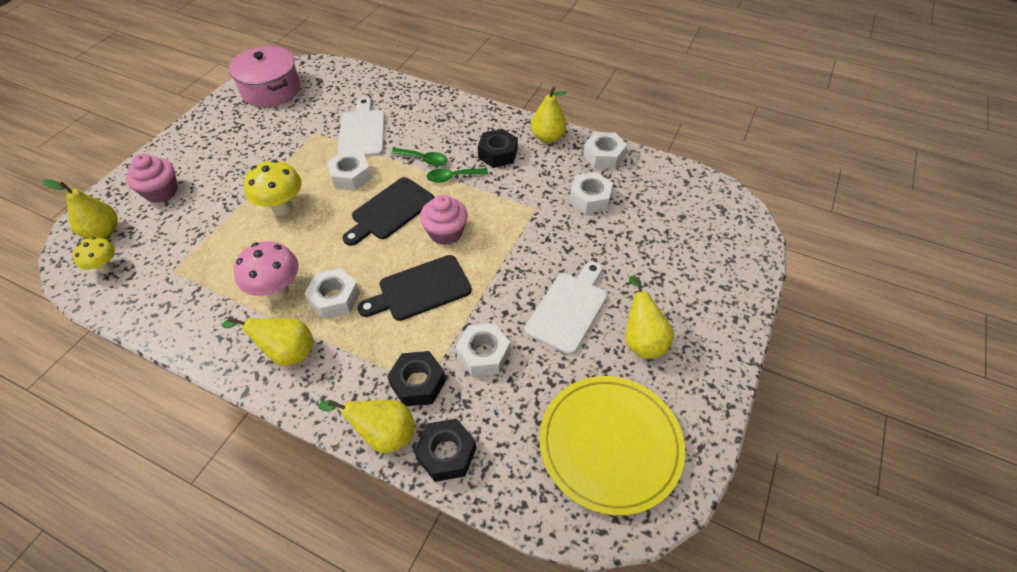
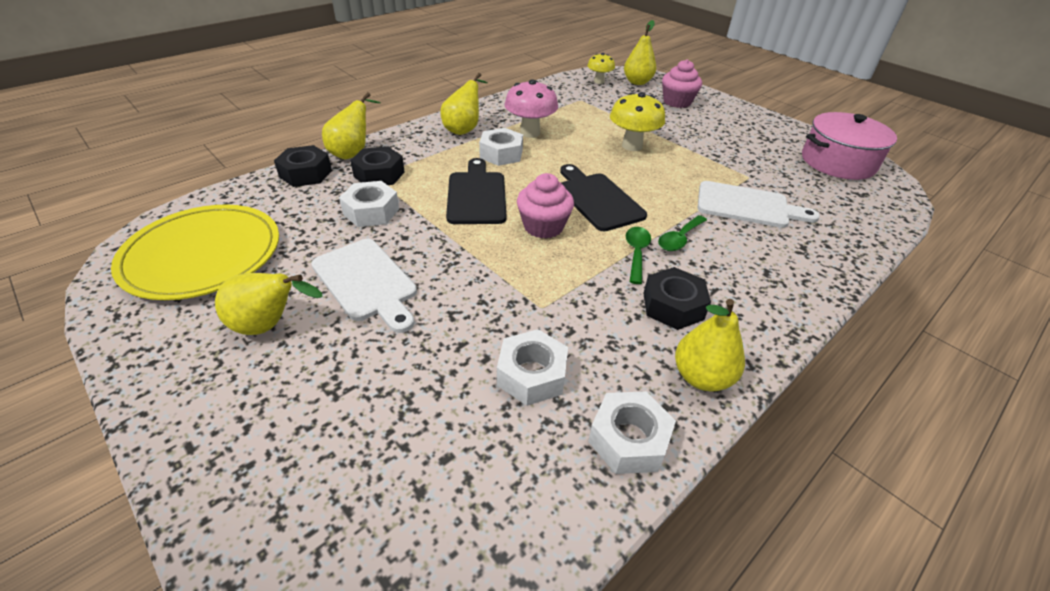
camera: 110 degrees right, 10 degrees down
(351, 176) = (665, 186): white nut -> none

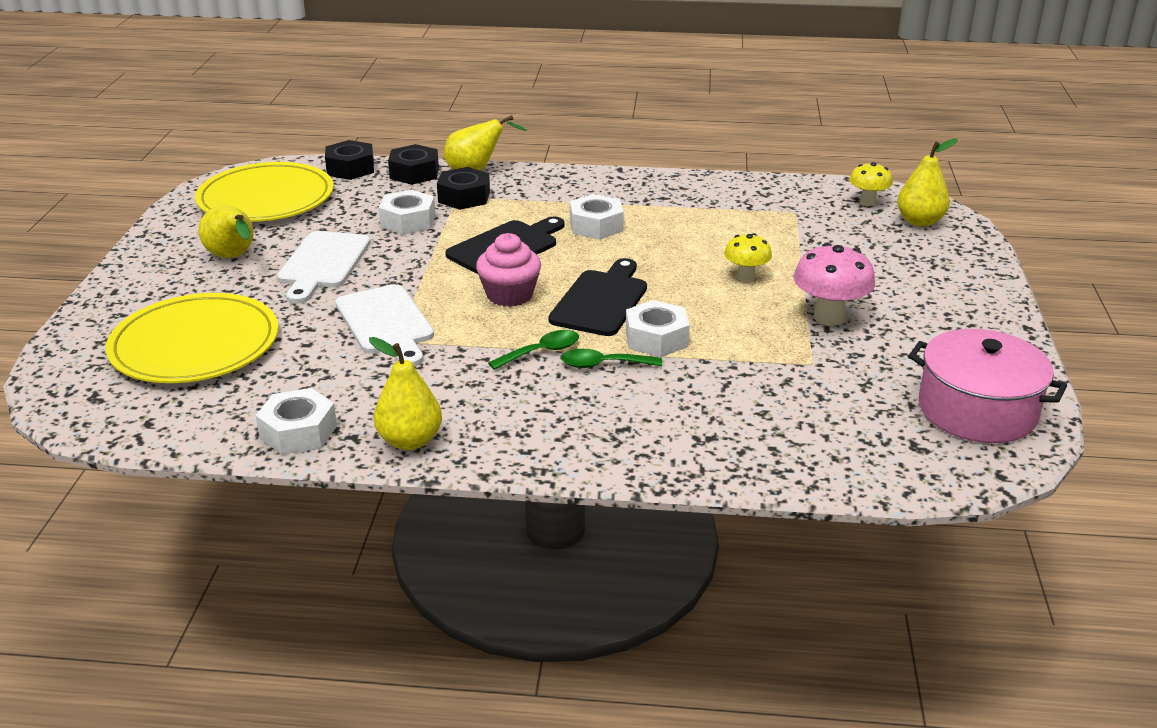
camera: 50 degrees right, 10 degrees down
(391, 435) = (195, 345): none -> yellow plate
(464, 129) = (607, 191): yellow pear -> none
(530, 133) = (664, 220): pink mushroom -> pink mushroom (829, 317)
(531, 375) = (314, 368): white nut -> white nut (656, 338)
(632, 146) = (746, 277): yellow mushroom -> yellow mushroom, size x0.63
(673, 306) = (487, 397): black nut -> black nut (350, 168)
(677, 102) = (919, 262): pink cupcake -> none
(747, 206) = (740, 381): white cutting board -> white cutting board (386, 323)

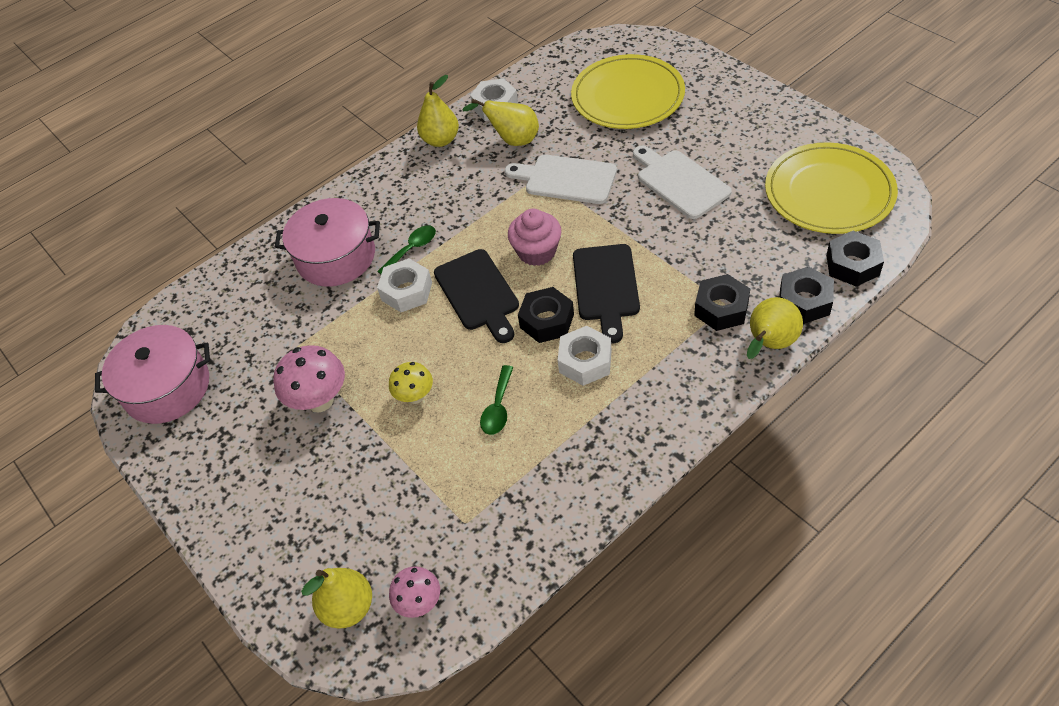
camera: 140 degrees right, 20 degrees up
(233, 257) = (734, 144): yellow pear -> yellow pear (513, 140)
(408, 221) = (707, 254): white nut -> none
(542, 352) = (456, 230): green spoon -> green spoon (498, 408)
(581, 256) = (546, 321): none -> black nut
(682, 407) = (336, 257): none -> pink pot
(867, 202) = (420, 603): yellow mushroom -> pink mushroom

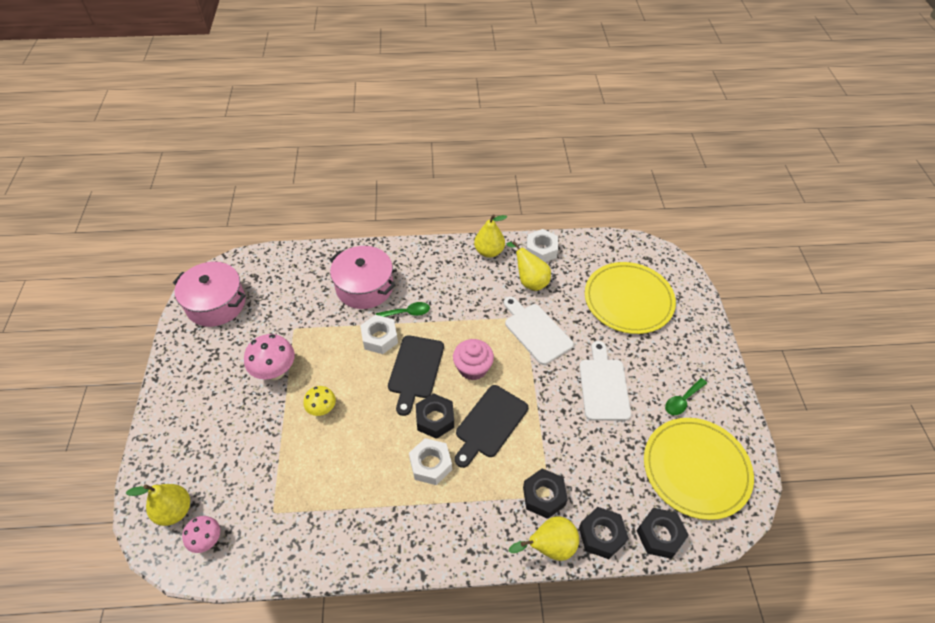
camera: 30 degrees right, 0 degrees up
(498, 408) = (356, 454): green spoon -> green spoon (682, 401)

